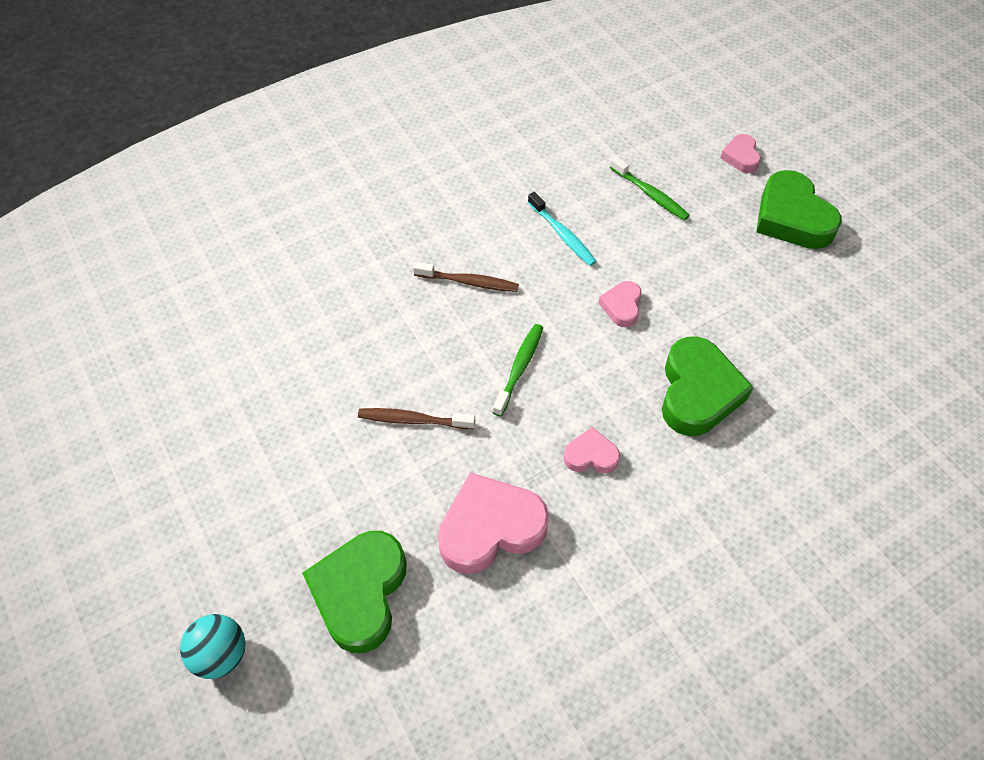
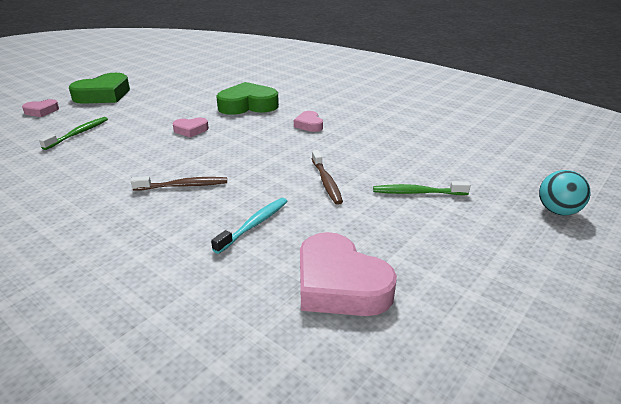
camera: 110 degrees left, 25 degrees down
(360, 592) = (460, 173): green heart -> none
(469, 282) = (183, 186): brown toothbrush -> brown toothbrush turned 90 degrees clockwise
(490, 528) = (379, 143): pink heart -> pink heart (339, 284)
(519, 368) = (258, 153): green toothbrush -> green toothbrush (417, 192)
(562, 235) = (124, 157): turquoise toothbrush -> turquoise toothbrush (254, 224)

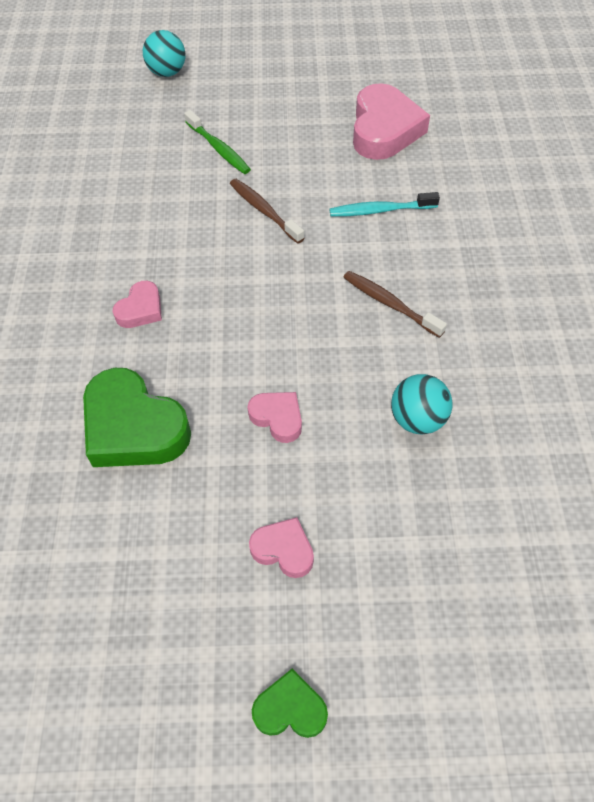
camera: 130 degrees left, 25 degrees up
(41, 111) = (441, 721): pink heart -> pink heart (283, 550)
(78, 133) = (426, 544): green toothbrush -> none
(103, 95) = (290, 709): green heart -> green heart, size x0.51
(117, 158) = (417, 419): none -> turquoise ball
(326, 182) = (264, 211): brown toothbrush -> brown toothbrush turned 75 degrees counterclockwise

